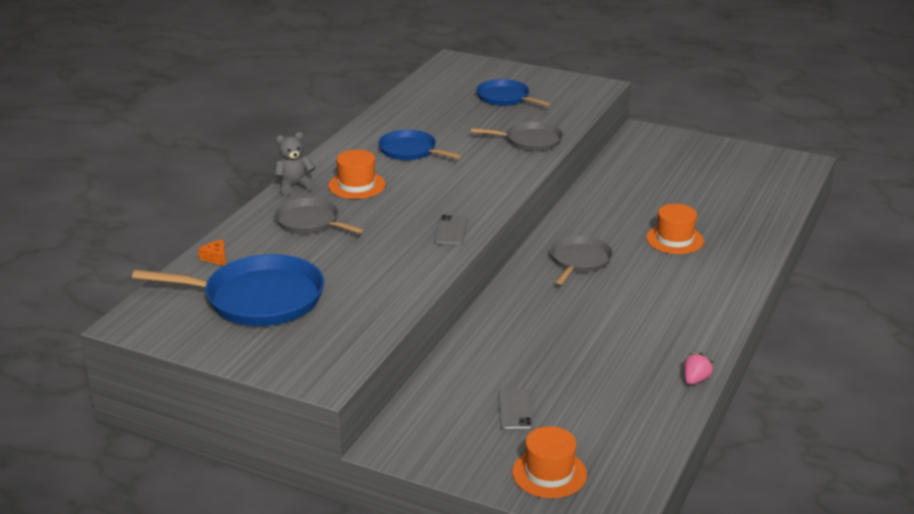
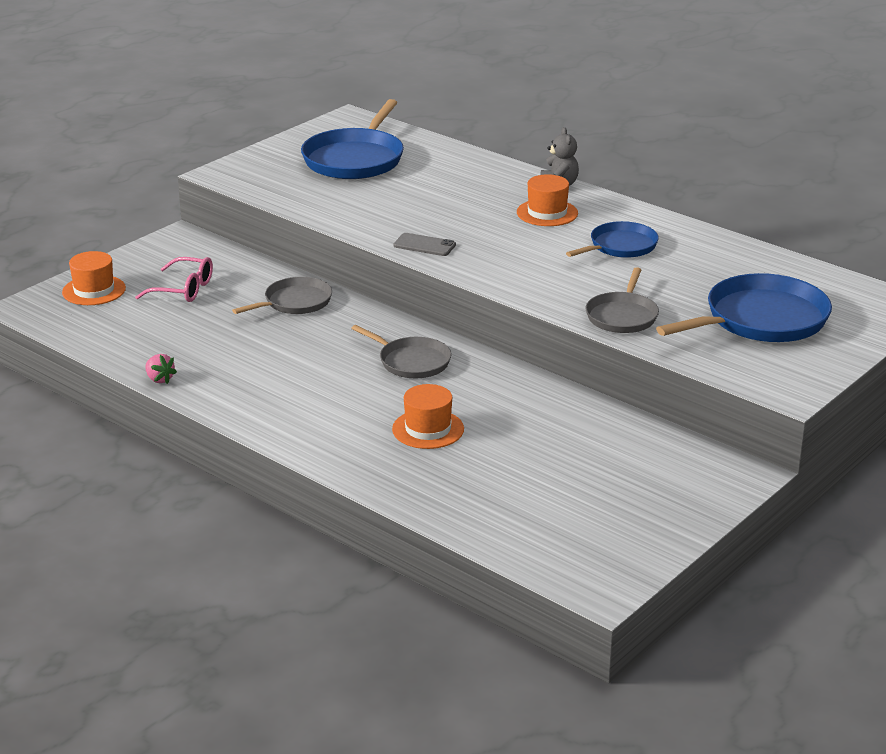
camera: 105 degrees right, 0 degrees up
(216, 258) = (434, 148): orange cheese -> none
(310, 222) = (479, 187): grey pan -> grey pan (295, 302)
(505, 98) = (761, 320): blue pan -> blue pan, size x1.67
(515, 410) = (184, 289): grey phone -> pink glasses

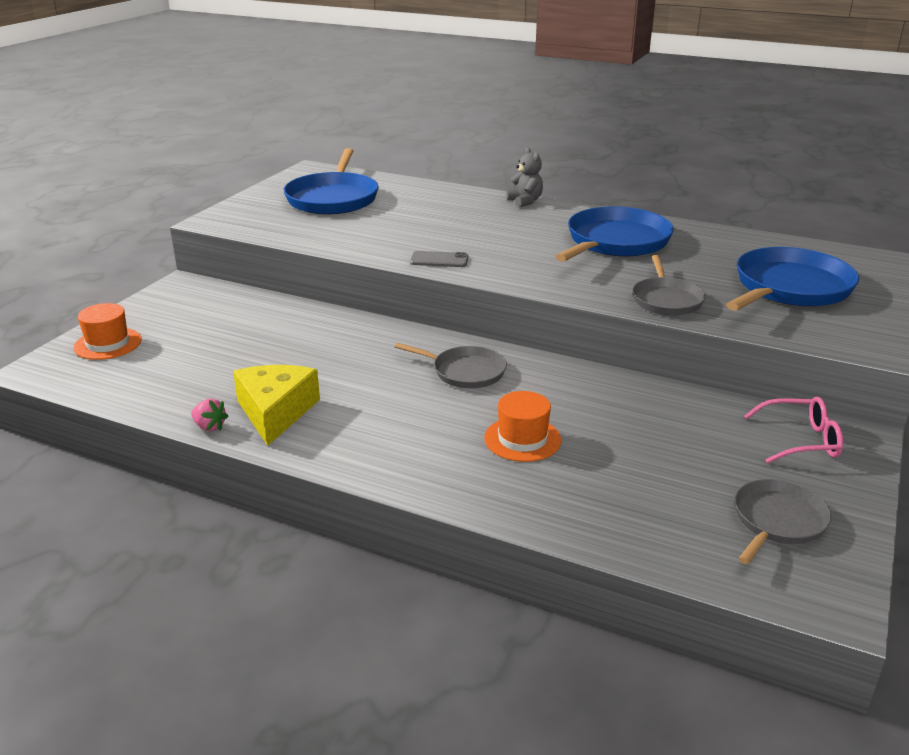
camera: 15 degrees left, 0 degrees up
(184, 289) = (203, 331): pink glasses -> pink glasses (801, 440)
(221, 374) = (275, 412): none -> yellow cheese
(295, 302) = (320, 330): grey pan -> grey pan (777, 521)
(547, 213) = (531, 222): orange hat -> none
(620, 246) = (615, 242): blue pan -> blue pan, size x1.67

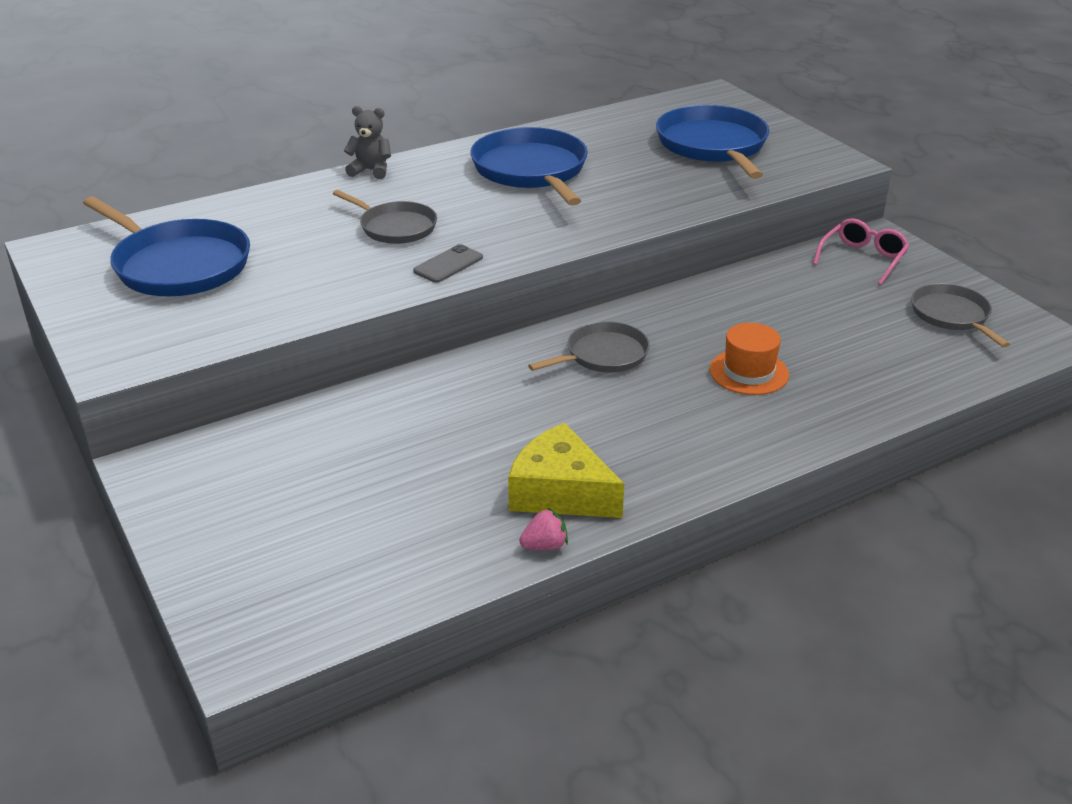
camera: 55 degrees left, 5 degrees up
(108, 344) = (244, 573): orange hat -> none
(666, 299) = (673, 198): grey pan -> grey pan (395, 227)

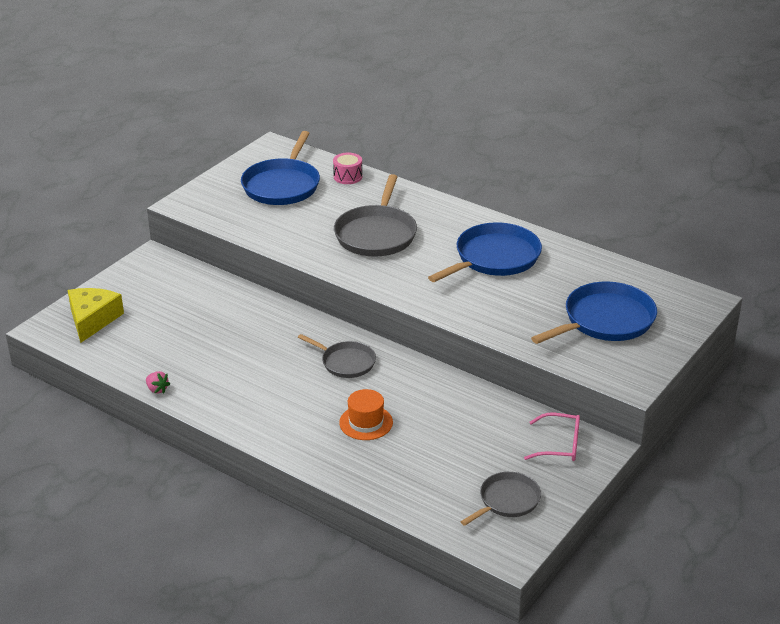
camera: 65 degrees right, 0 degrees up
(223, 213) = (348, 176): none -> pink drum
(371, 171) = (441, 203): grey teddy bear -> none
(395, 227) = (376, 234): grey pan -> grey pan, size x1.67
(448, 264) = (346, 265): grey phone -> none
(560, 492) = (203, 382): yellow cheese -> yellow cheese (92, 320)

